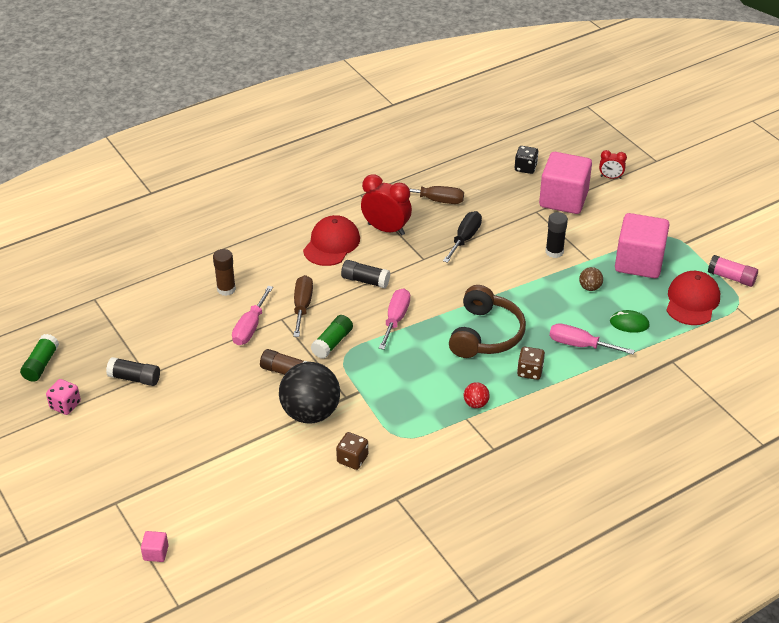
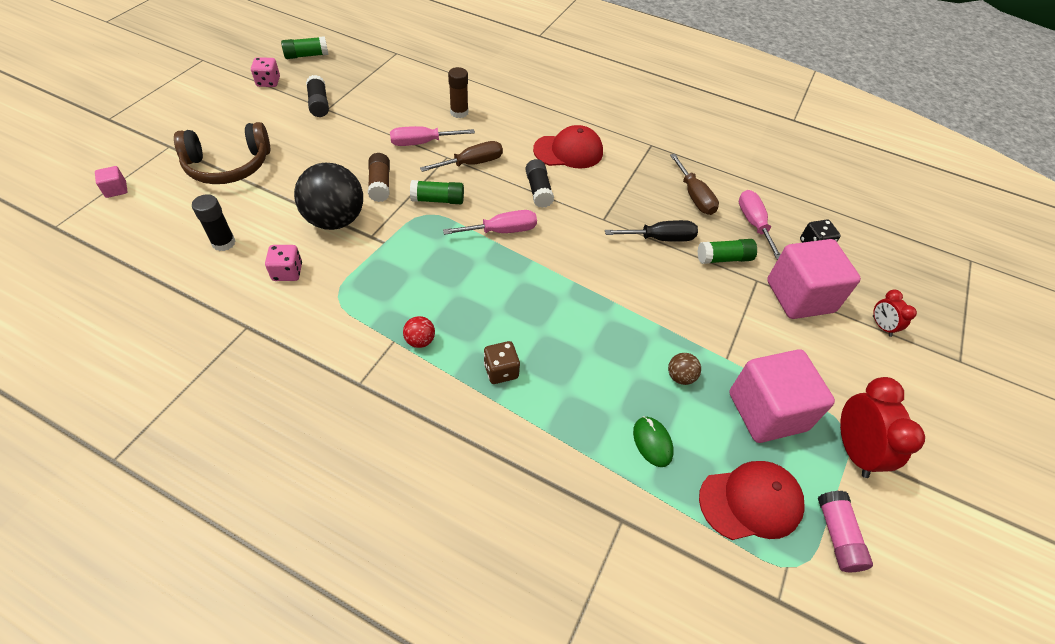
camera: 55 degrees right, 10 degrees up
(352, 459) = (287, 272): brown dice -> pink dice
(386, 229) = (620, 178): red clock -> red clock (853, 450)
(485, 334) = (531, 309): brown headphones -> brown headphones (228, 165)
(506, 217) = (724, 258): none -> green glue stick
(554, 252) = (708, 320): black glue stick -> black glue stick (223, 243)
(580, 345) = (577, 404): pink screwdriver -> pink screwdriver (753, 224)

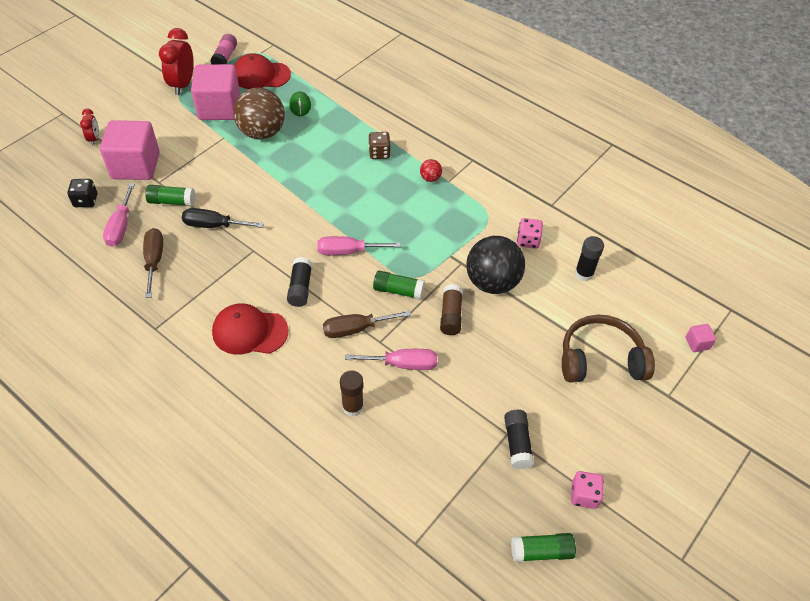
camera: 165 degrees left, 0 degrees up
(680, 377) = (262, 133): brown ball -> brown ball, size x2.33

